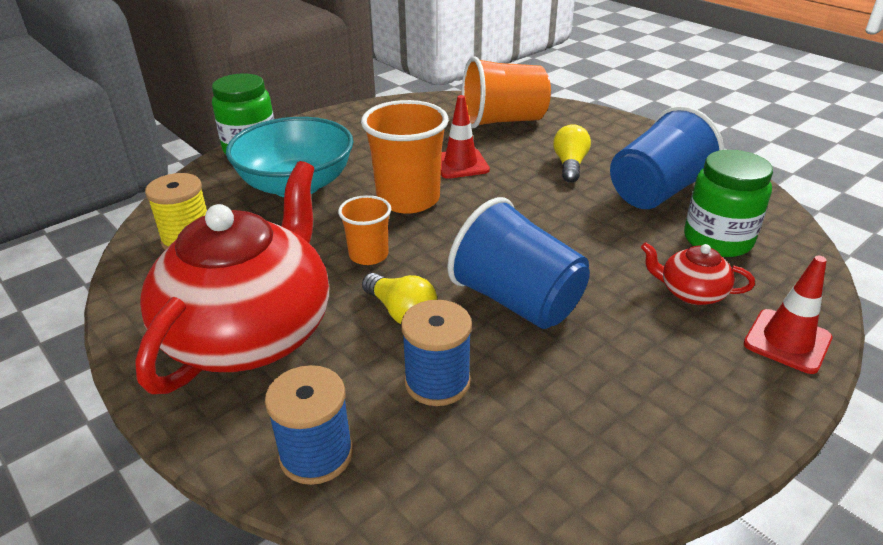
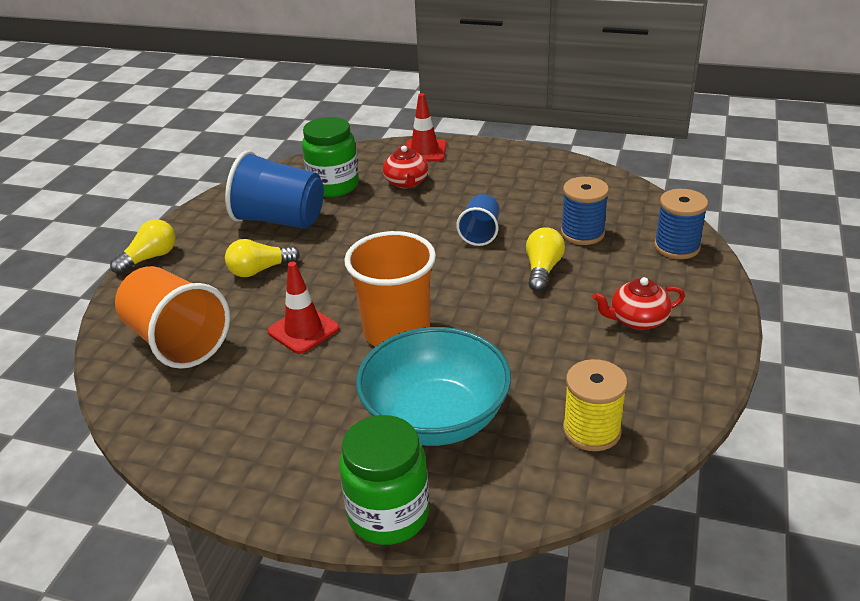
camera: 120 degrees left, 0 degrees up
(251, 332) = (637, 320): red teapot -> red teapot, size x0.41
(368, 255) = (498, 313): orange cup -> none
(517, 301) = (480, 233): blue cup -> blue cup, size x0.56
(636, 128) = (150, 258): none -> yellow light bulb

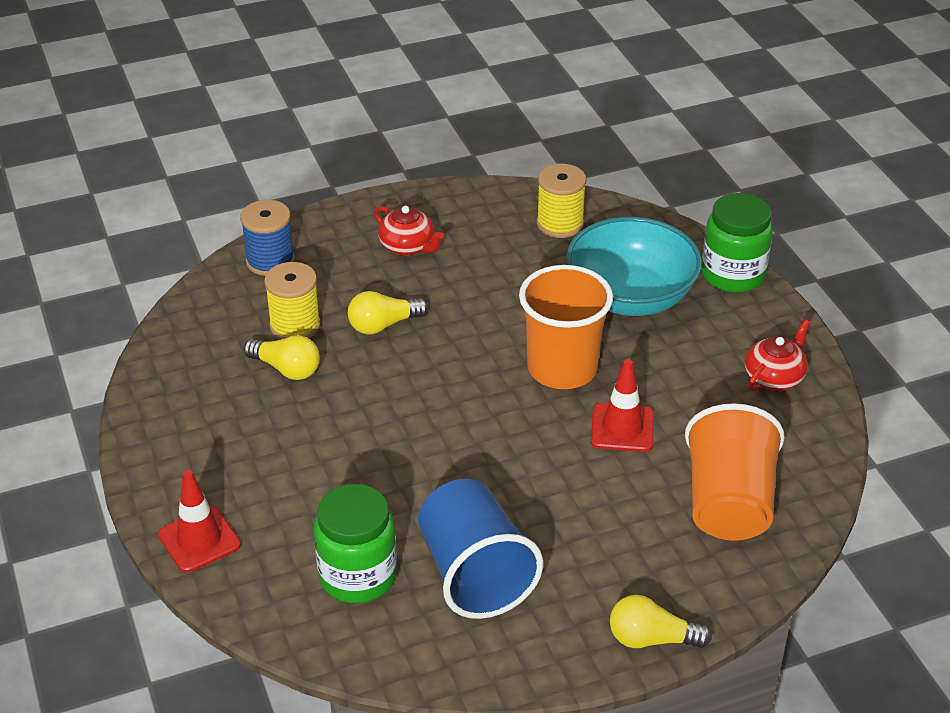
camera: 130 degrees left, 5 degrees up
(260, 270) = (575, 523): yellow light bulb -> yellow light bulb (286, 369)
(406, 182) = (295, 511): red teapot -> red teapot (774, 377)
(480, 233) = (356, 394): blue cup -> none
(582, 233) = (295, 325): blue spool -> yellow spool

